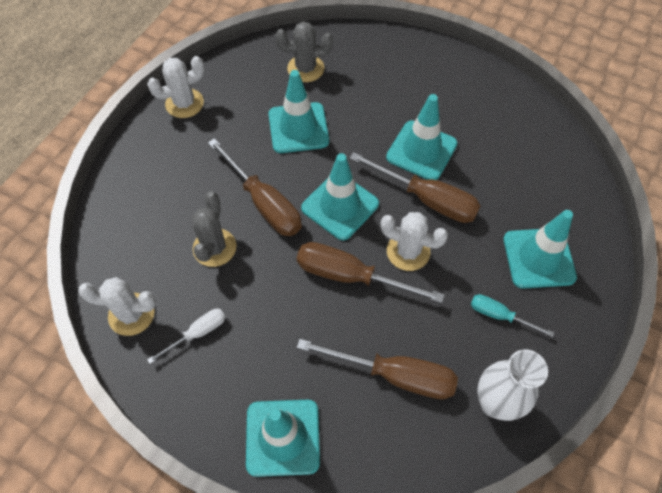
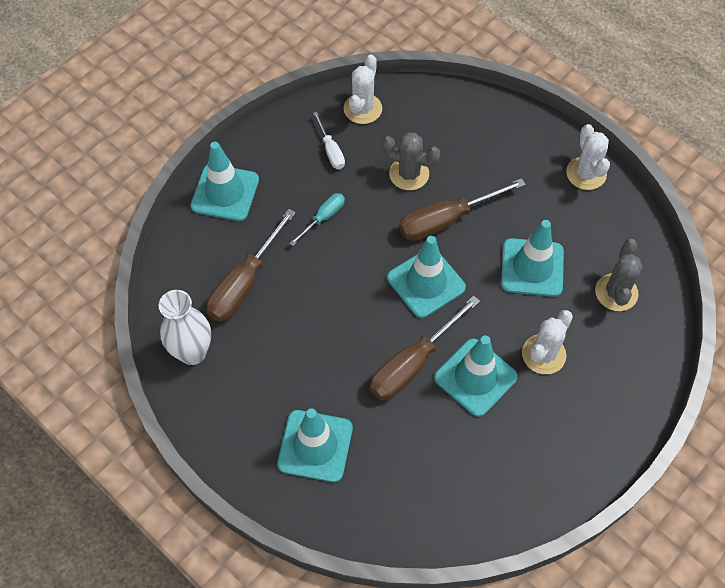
camera: 105 degrees right, 0 degrees up
(350, 276) = (347, 273): brown screwdriver -> none
(408, 251) = (358, 328): white cactus -> white cactus (543, 354)
(499, 315) = (268, 386): turquoise screwdriver -> turquoise screwdriver (323, 218)

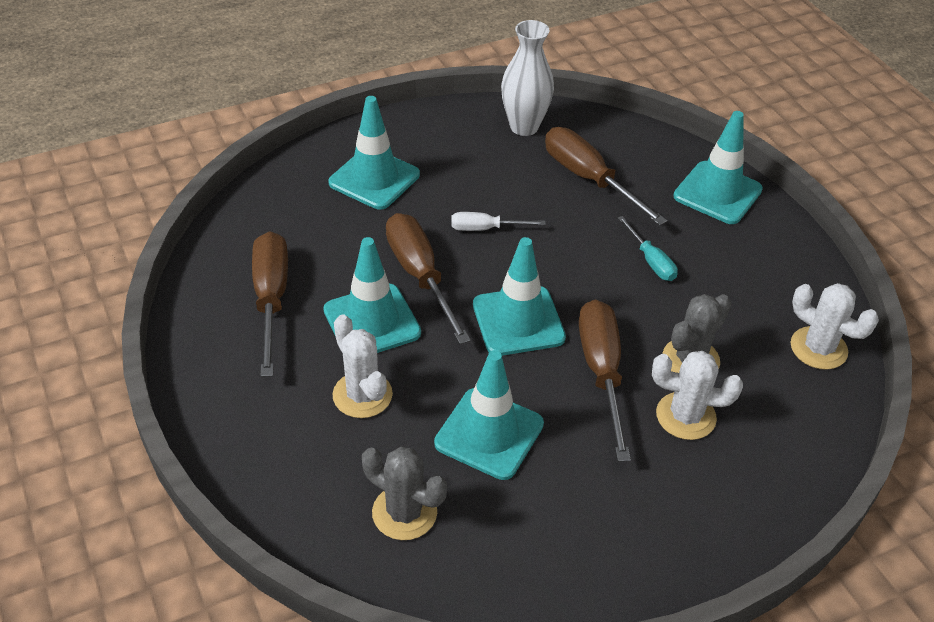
camera: 110 degrees right, 15 degrees down
(331, 150) = (754, 297): white screwdriver -> white screwdriver (485, 229)
(490, 459) = (271, 299): none -> brown screwdriver
(586, 173) = (620, 568): white cactus -> white cactus (685, 416)

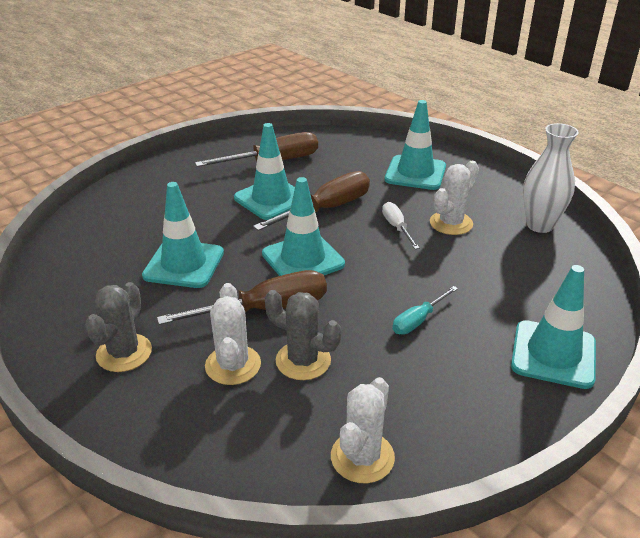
camera: 75 degrees right, 10 degrees down
(362, 395) = (203, 208): white cactus -> white cactus (451, 223)
(404, 512) = (107, 242): grey cactus -> grey cactus (124, 353)
(589, 179) = (501, 269): brown screwdriver -> none

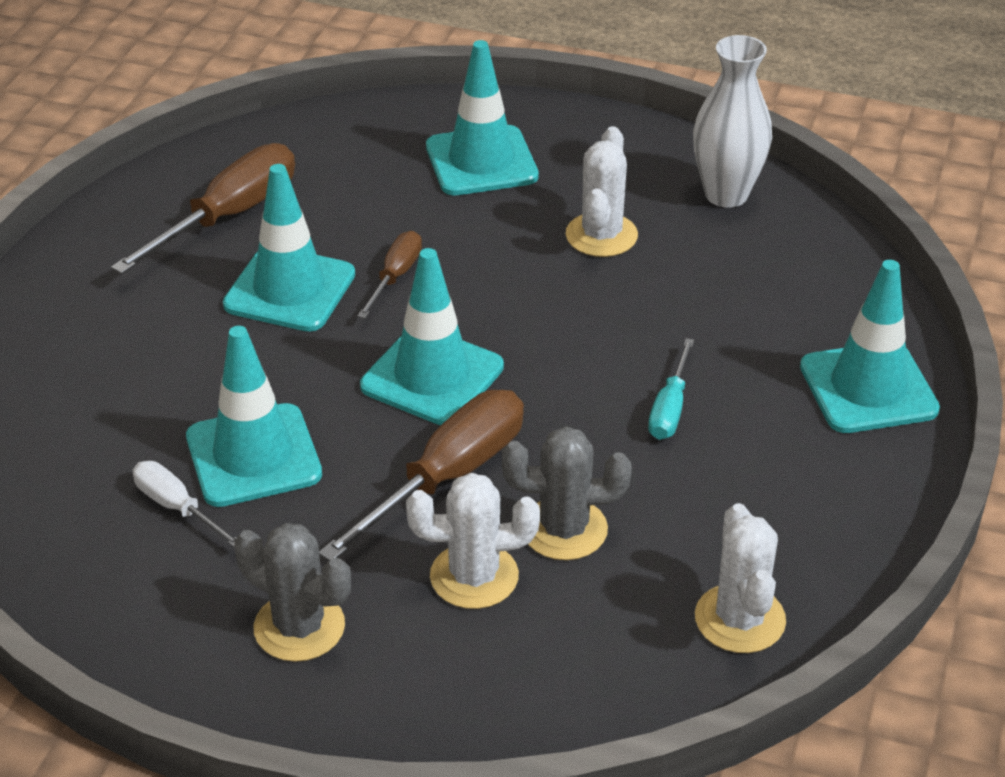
camera: 30 degrees left, 5 degrees up
(124, 353) = (299, 627): grey cactus -> grey cactus turned 45 degrees counterclockwise
(233, 365) = (474, 576): white cactus -> white cactus turned 60 degrees counterclockwise
(326, 209) = (395, 277): brown screwdriver -> brown screwdriver, size x0.55
(397, 227) = (528, 271): white screwdriver -> white screwdriver (177, 508)

